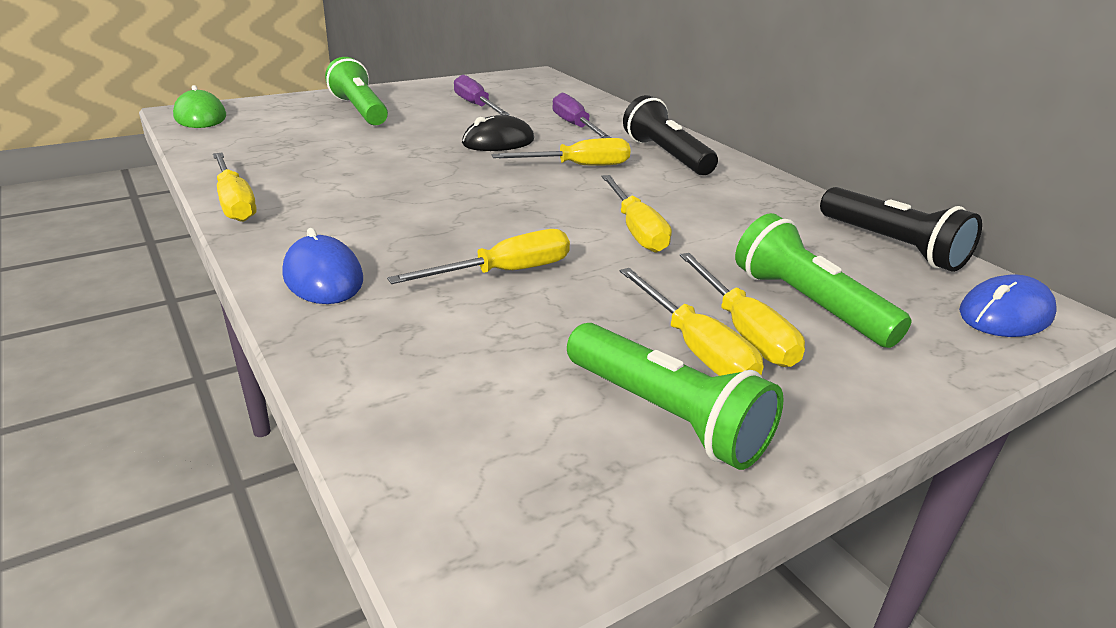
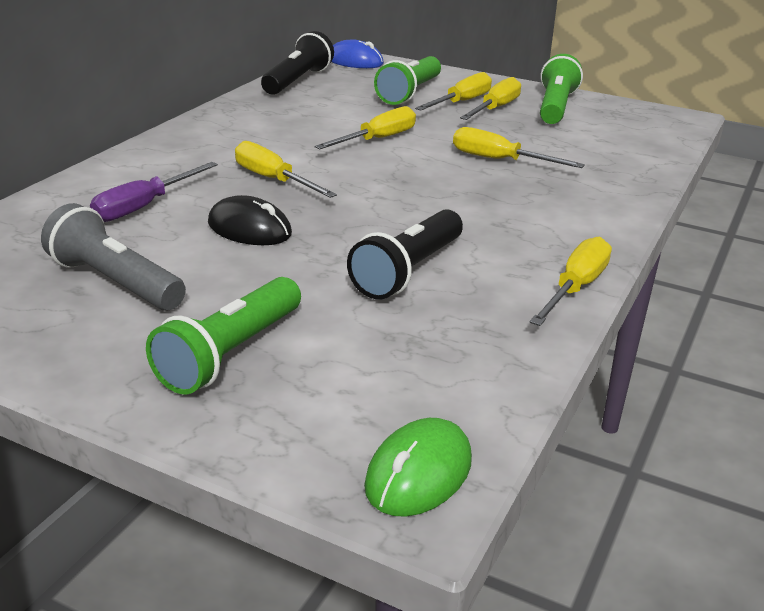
camera: 120 degrees left, 0 degrees up
(323, 277) = (598, 205): blue mouse -> none
(476, 106) = (115, 282): purple screwdriver -> grey flashlight
(666, 155) = (195, 154): black flashlight -> black flashlight (408, 271)

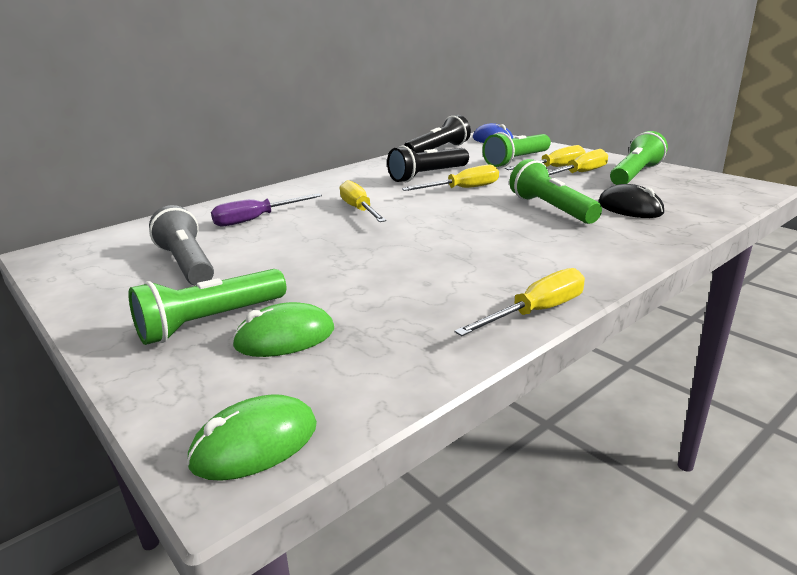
camera: 25 degrees right, 5 degrees down
(249, 229) = (311, 239): black mouse -> black mouse (630, 208)
(339, 357) = (285, 337): none -> green mouse
(408, 271) = (400, 281): black flashlight -> black flashlight (427, 175)
(499, 160) = (551, 209): yellow screwdriver -> green flashlight

